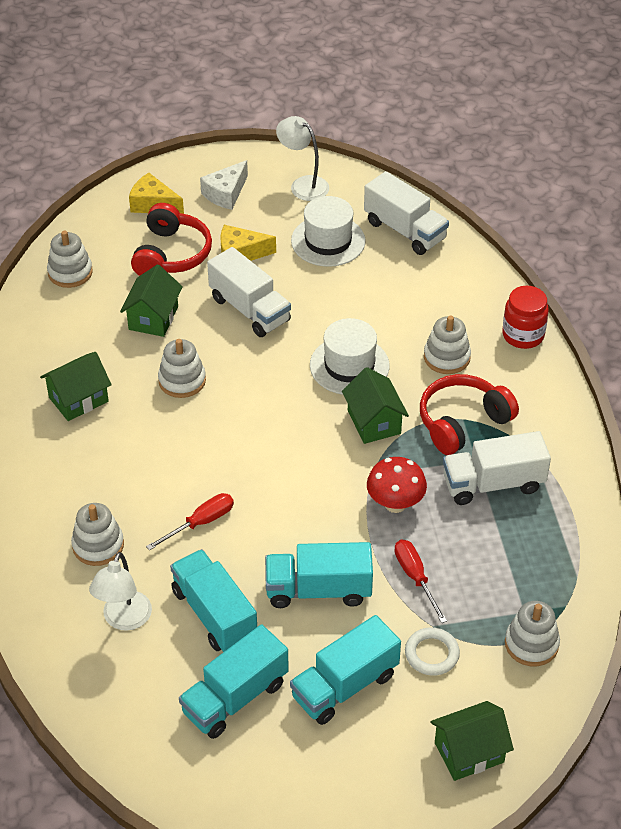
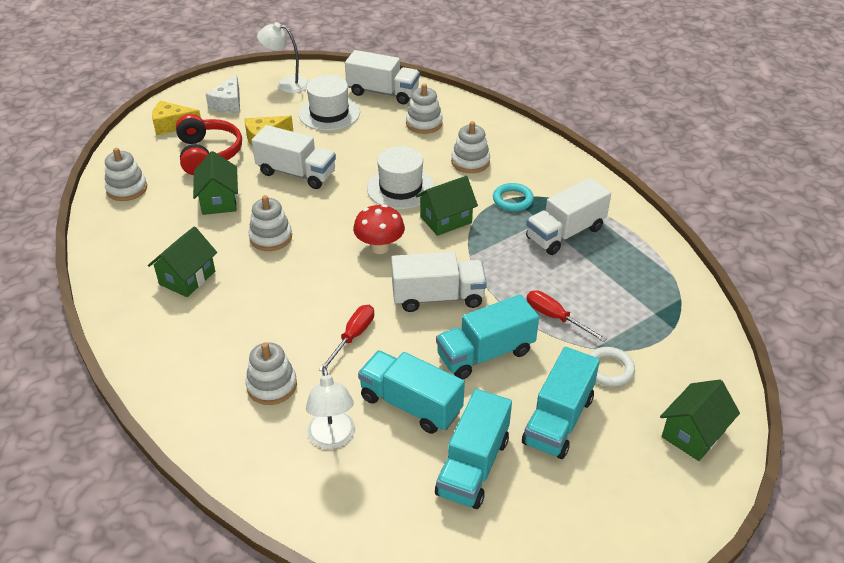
camera: 25 degrees left, 5 degrees down
(309, 510) = (438, 297): none -> white truck
(374, 422) = (446, 220): green house -> green house turned 75 degrees counterclockwise
(395, 504) = (502, 270): red mushroom -> red mushroom (379, 247)
(462, 422) = (512, 200): red headphones -> turquoise ring
(523, 335) = (515, 133): red jar -> none
(531, 644) = (677, 334): white stacking toy -> white stacking toy (424, 123)

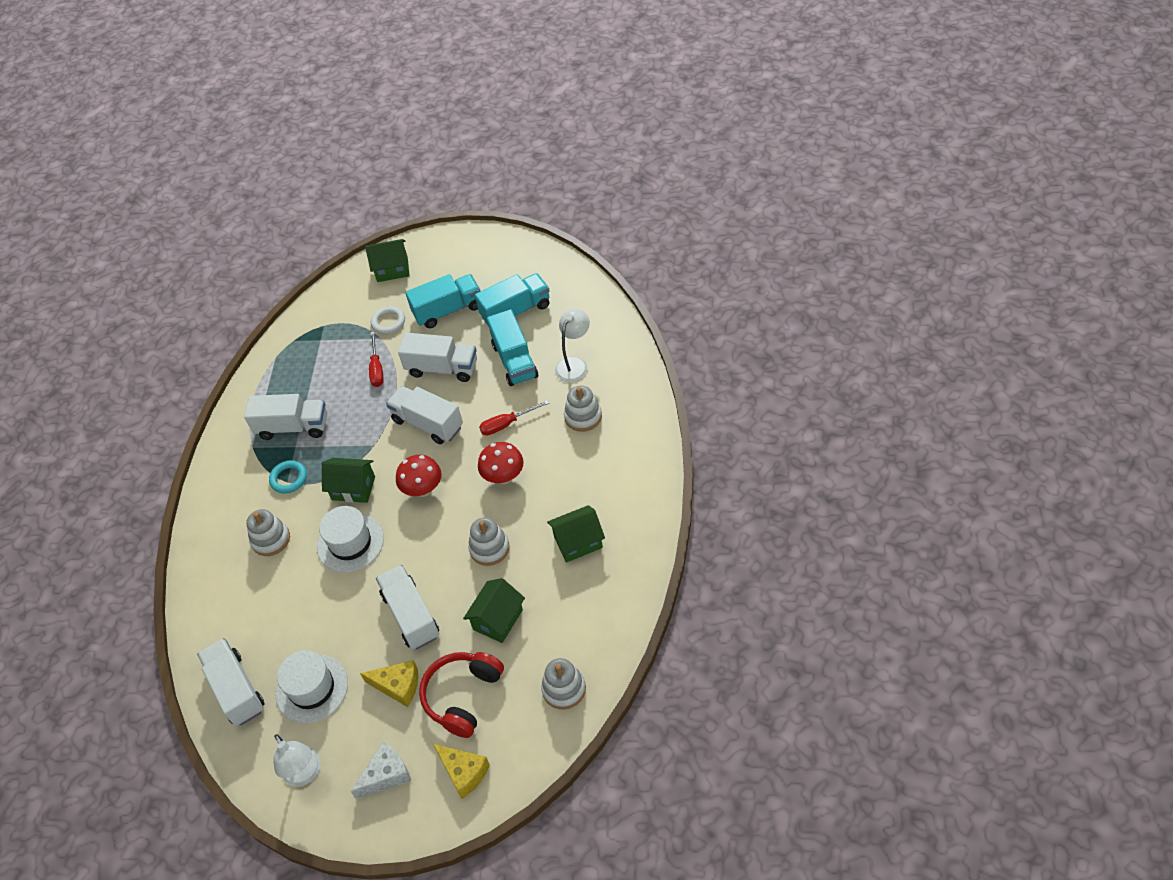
camera: 135 degrees left, 10 degrees up
(310, 292) = (504, 477): none -> red mushroom
(424, 123) = (252, 615): white stacking toy -> none
(485, 354) = (442, 368): turquoise truck -> white truck

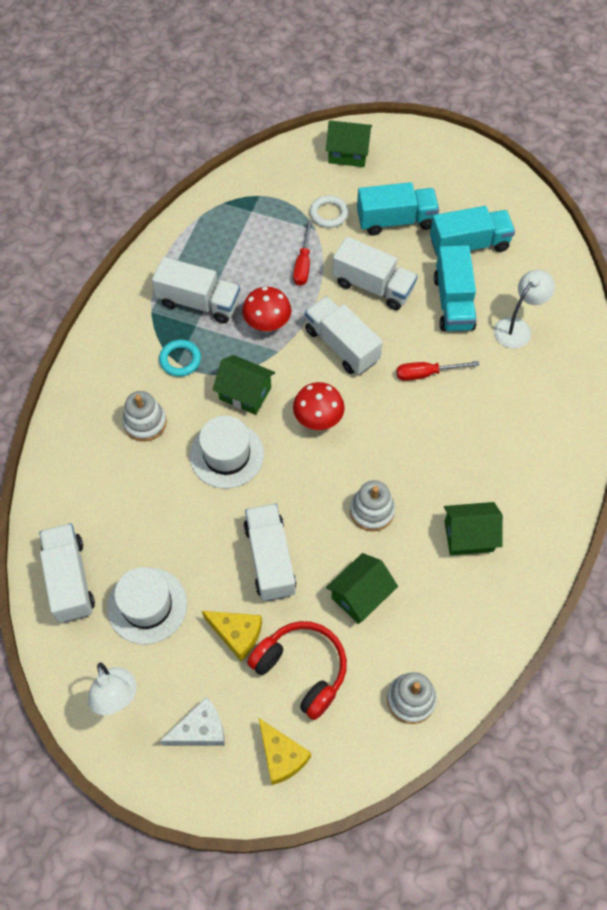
camera: 10 degrees right, 10 degrees up
(463, 696) = (302, 670): red headphones -> red headphones turned 90 degrees clockwise
(504, 477) = (408, 434): red mushroom -> red mushroom (267, 324)
(583, 416) = (511, 392): white stacking toy -> none

